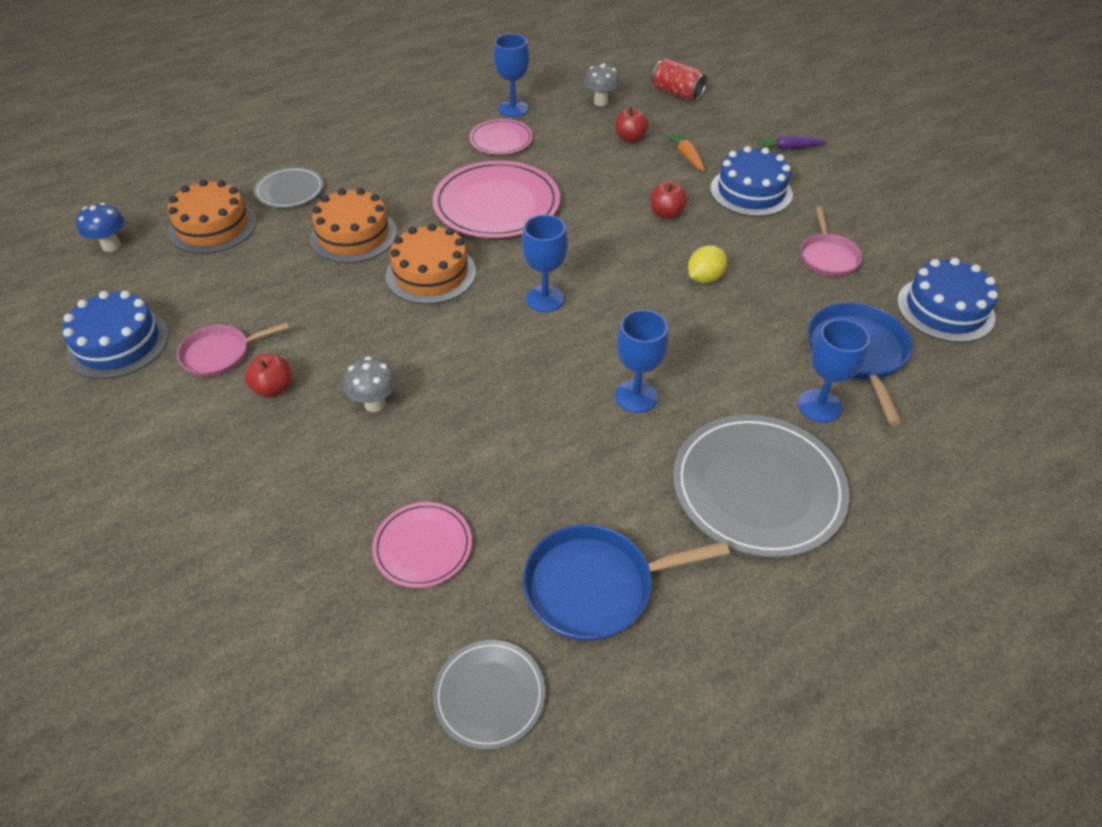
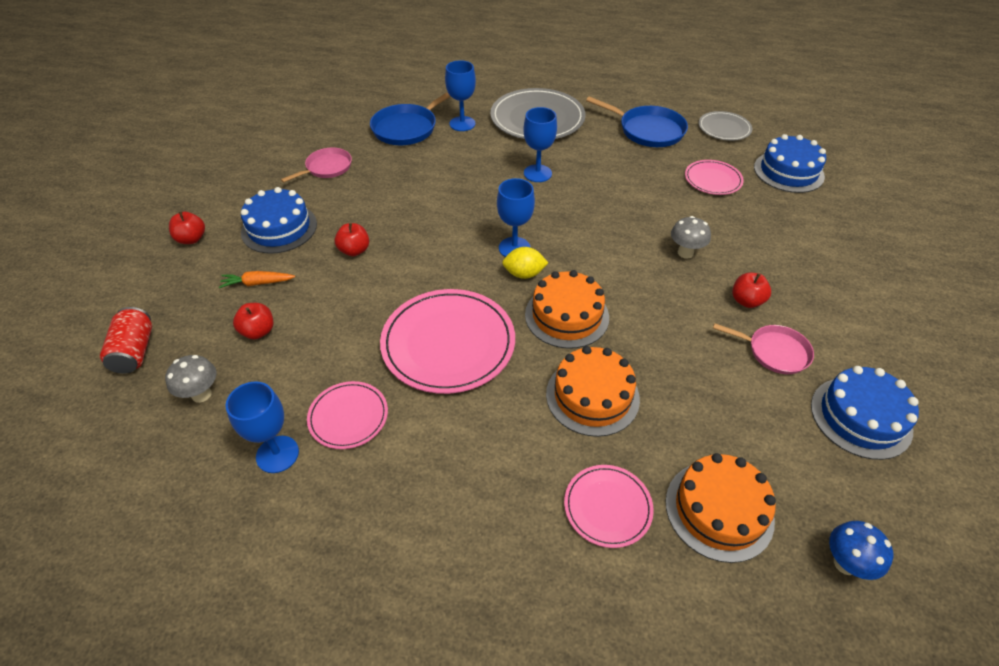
camera: 135 degrees left, 0 degrees up
(290, 190) = (607, 507): grey plate -> pink plate
(686, 156) = (257, 283): orange carrot -> orange carrot turned 60 degrees clockwise
(704, 278) = (408, 200): yellow lemon -> yellow lemon (524, 274)
(788, 148) = (192, 239): purple carrot -> red apple
(945, 309) = (333, 118): blue cake -> blue cake (788, 171)

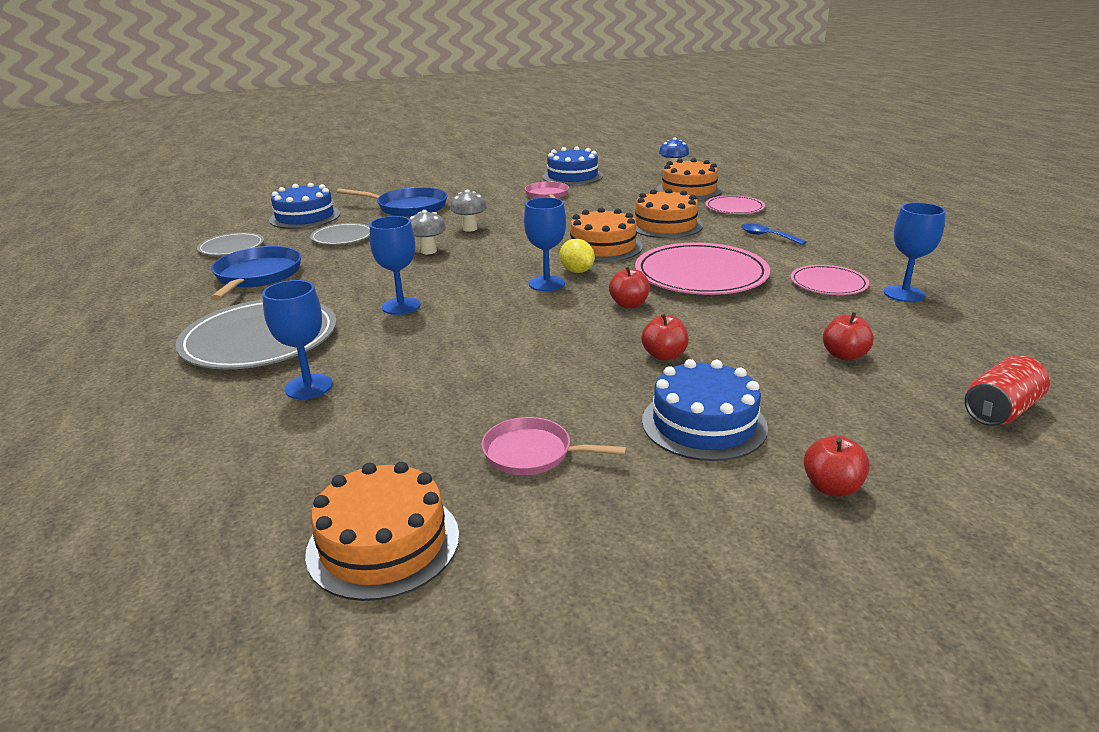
camera: 120 degrees left, 20 degrees down
(201, 394) = (943, 347): grey mushroom -> grey mushroom (428, 251)
(257, 283) = (800, 389): orange carrot -> none
(320, 119) = (383, 543): none -> orange cake
(407, 128) = (353, 428): blue pan -> blue pan (409, 207)
(490, 462) = (767, 236): none -> blue spoon
(713, 179) = (342, 237): pink plate -> grey plate
(746, 301) = (505, 206): red apple -> red apple (629, 304)

